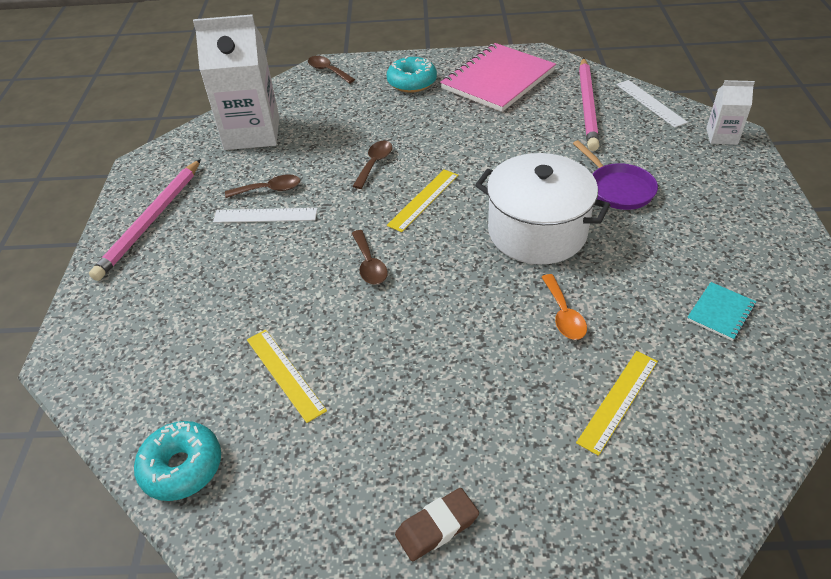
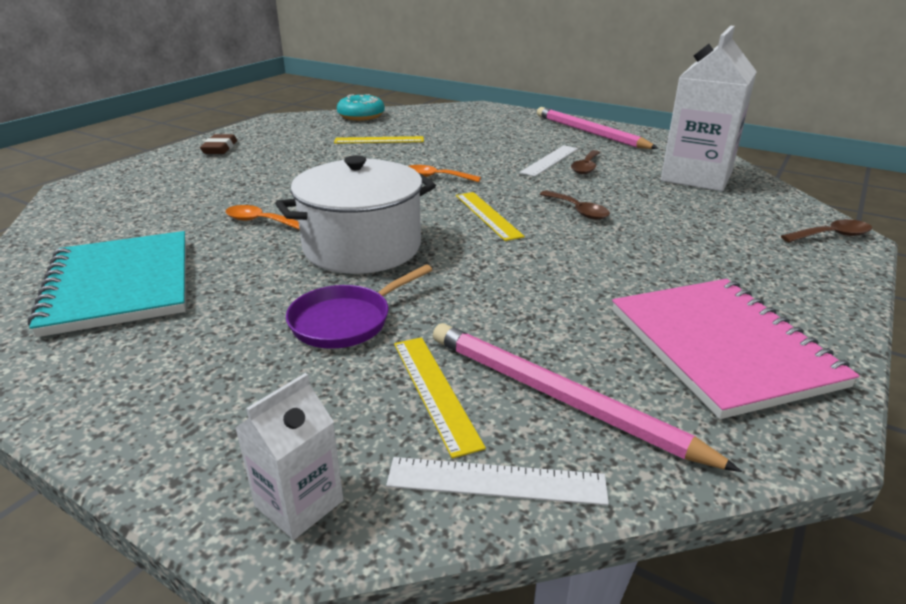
camera: 120 degrees right, 15 degrees down
(369, 264) = (435, 177): brown spoon -> orange spoon
(412, 82) = (759, 277): turquoise donut -> none
(618, 188) = (346, 321): purple pan -> purple pan turned 45 degrees counterclockwise
(618, 400) = (167, 210): yellow ruler -> yellow ruler (435, 391)
(721, 312) = (119, 285): turquoise notebook -> turquoise notebook, size x2.29

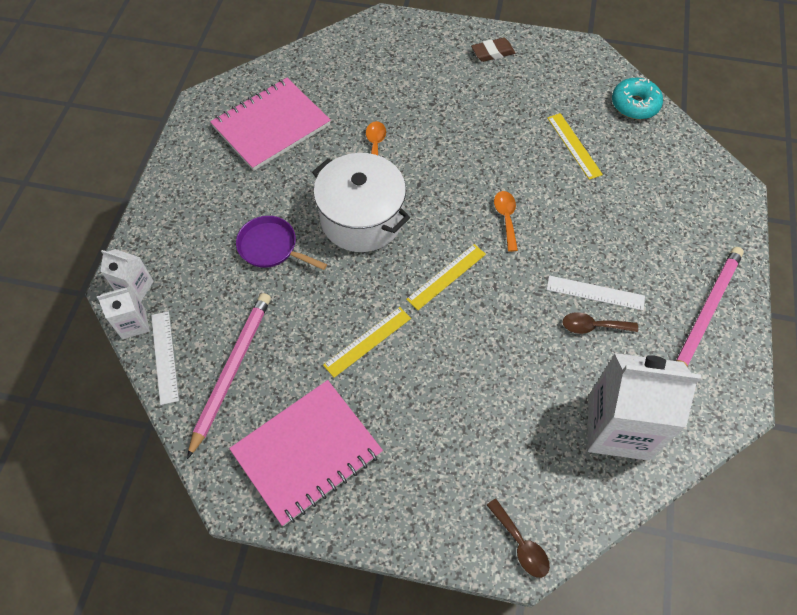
camera: 70 degrees right, 30 degrees up
(119, 285) = (271, 126): turquoise notebook -> pink notebook
(390, 520) = (134, 324): none -> white carton
(435, 391) = (220, 312): yellow ruler -> yellow ruler (367, 341)
(578, 211) = (484, 337): brown spoon -> none

